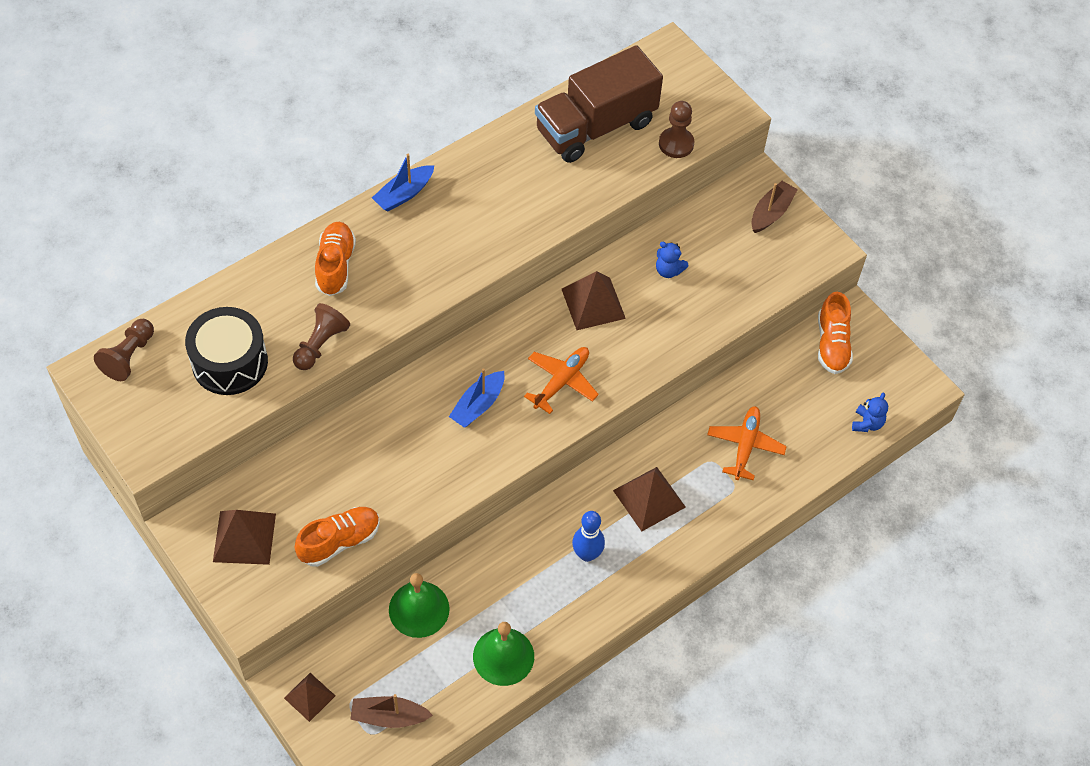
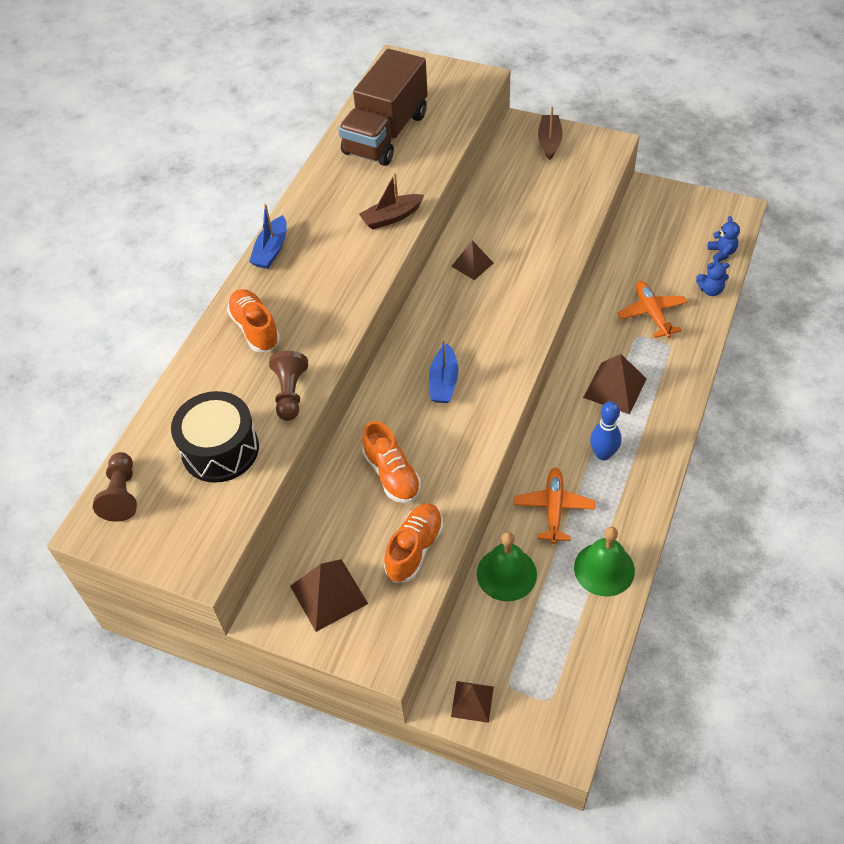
camera: 25 degrees left, 5 degrees down
(389, 716) = (552, 675): brown boat -> brown boat (391, 217)
(561, 381) = (495, 330): orange plane -> orange plane (553, 508)
(593, 303) = (472, 264): brown pyramid -> brown pyramid, size x0.64
(668, 270) = (509, 214): blue teddy bear -> blue teddy bear (710, 290)
(676, 144) = (456, 116): brown pawn -> none
(832, 344) = (652, 216): orange shoe -> orange shoe (392, 474)

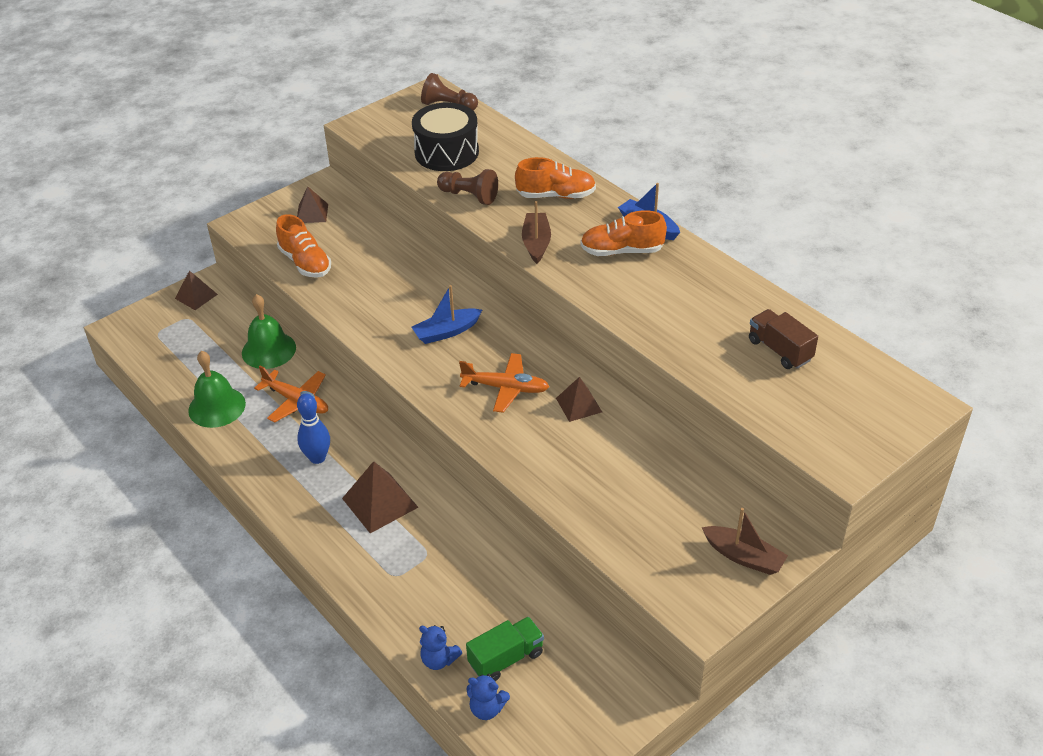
camera: 115 degrees right, 10 degrees down
(329, 594) = (312, 213): brown pyramid -> brown pyramid, size x0.64
(386, 133) = (779, 350): brown truck -> brown truck, size x0.49
(391, 217) = (637, 312): brown boat -> brown boat (536, 243)
(392, 474) = (380, 272): orange shoe -> orange shoe (622, 251)
(444, 382) = (446, 332): blue boat -> blue boat turned 60 degrees counterclockwise
(651, 313) = (448, 584): orange plane -> orange plane (506, 388)
(681, 259) = (506, 658): none -> green truck
(710, 290) = (439, 659): blue teddy bear -> blue teddy bear turned 90 degrees counterclockwise

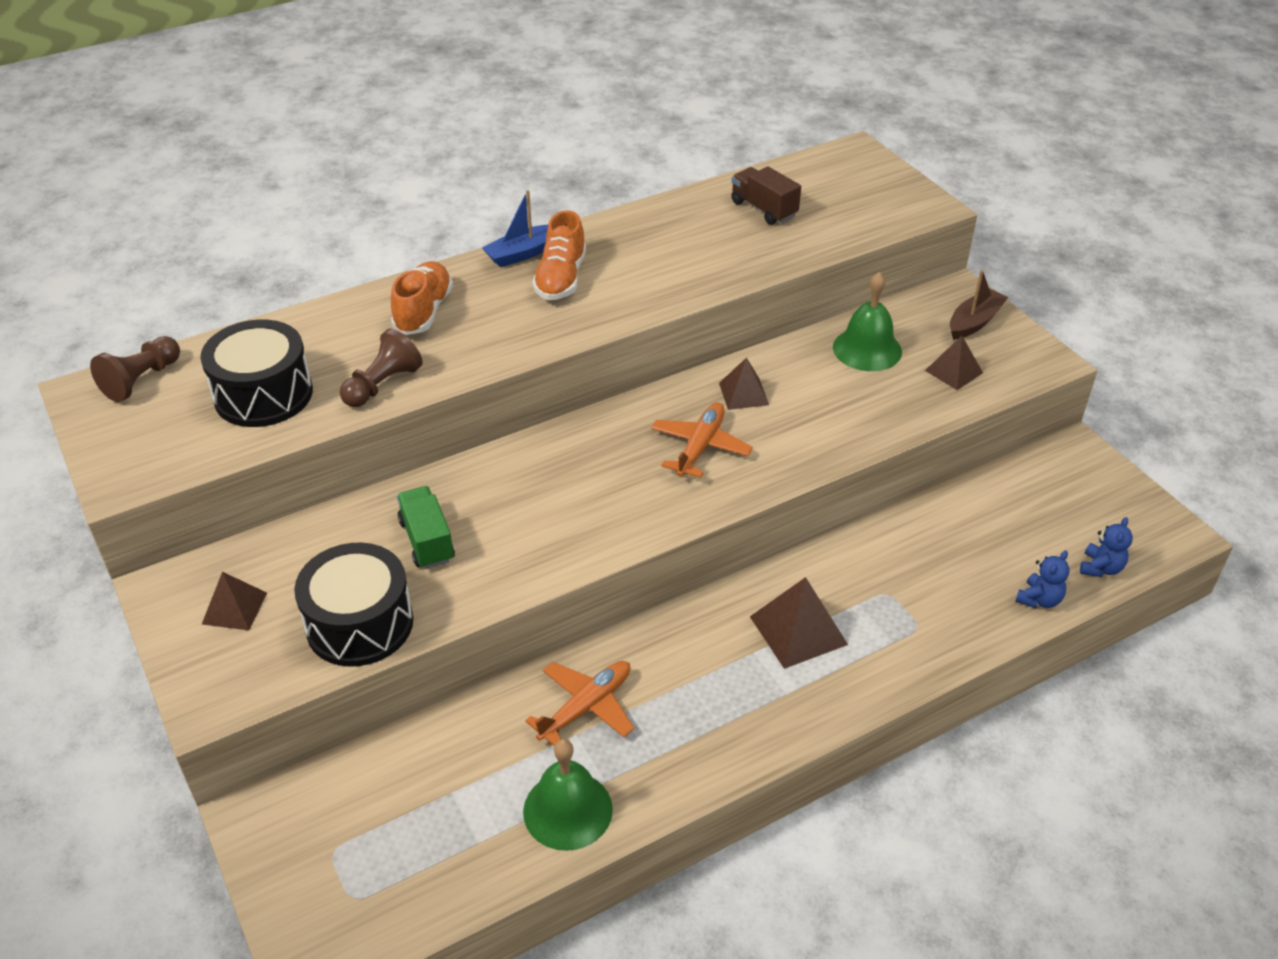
camera: 80 degrees left, 0 degrees up
(196, 296) = (280, 836): brown pyramid -> brown pyramid (953, 371)
(269, 350) = (461, 737): green bell -> green bell (867, 349)
(305, 263) = (359, 624): orange shoe -> black drum
(317, 458) = (705, 690): blue bowling pin -> none
(446, 332) = (579, 486): blue boat -> none
(506, 658) = (1037, 545): green truck -> green truck (427, 541)
(536, 243) = (516, 340): brown boat -> none
(779, 350) = (763, 209): brown truck -> brown truck turned 75 degrees clockwise

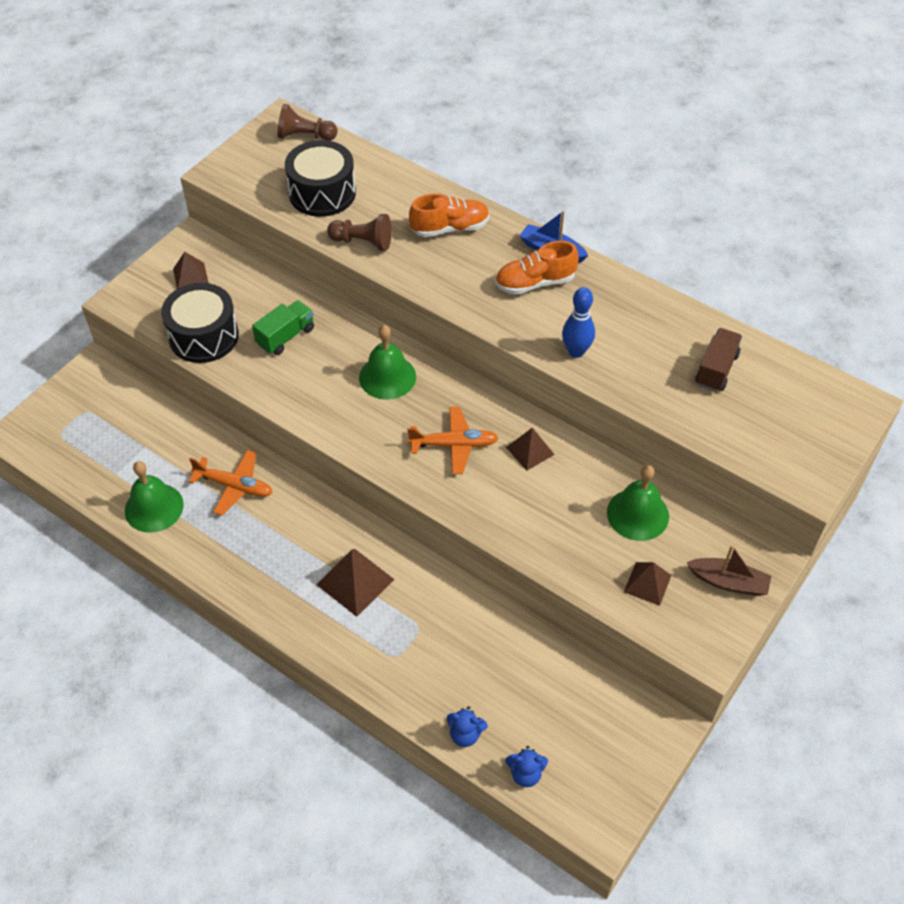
camera: 65 degrees right, 10 degrees up
(562, 469) = (387, 377): none -> green bell
(680, 283) = (576, 351): none -> blue bowling pin

